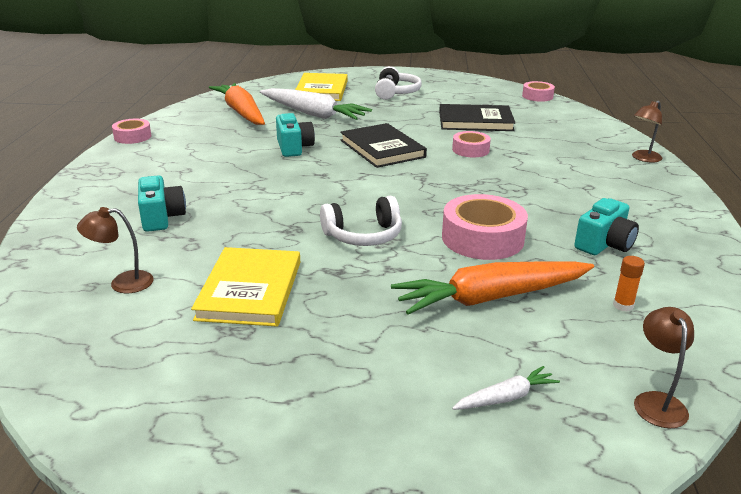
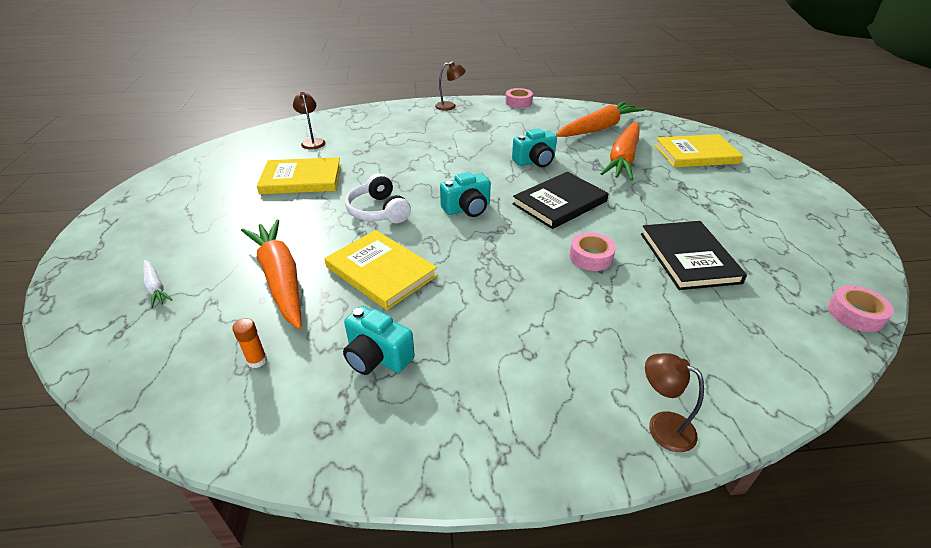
camera: 80 degrees right, 10 degrees up
(161, 217) = (394, 136): turquoise camera -> turquoise camera (467, 208)
(313, 114) = (623, 159): white carrot -> orange carrot
(396, 93) = (735, 196): white headphones -> none
(482, 238) = (381, 271): pink tape -> yellow book
(657, 401) = (118, 368): brown lamp -> brown lamp (450, 106)

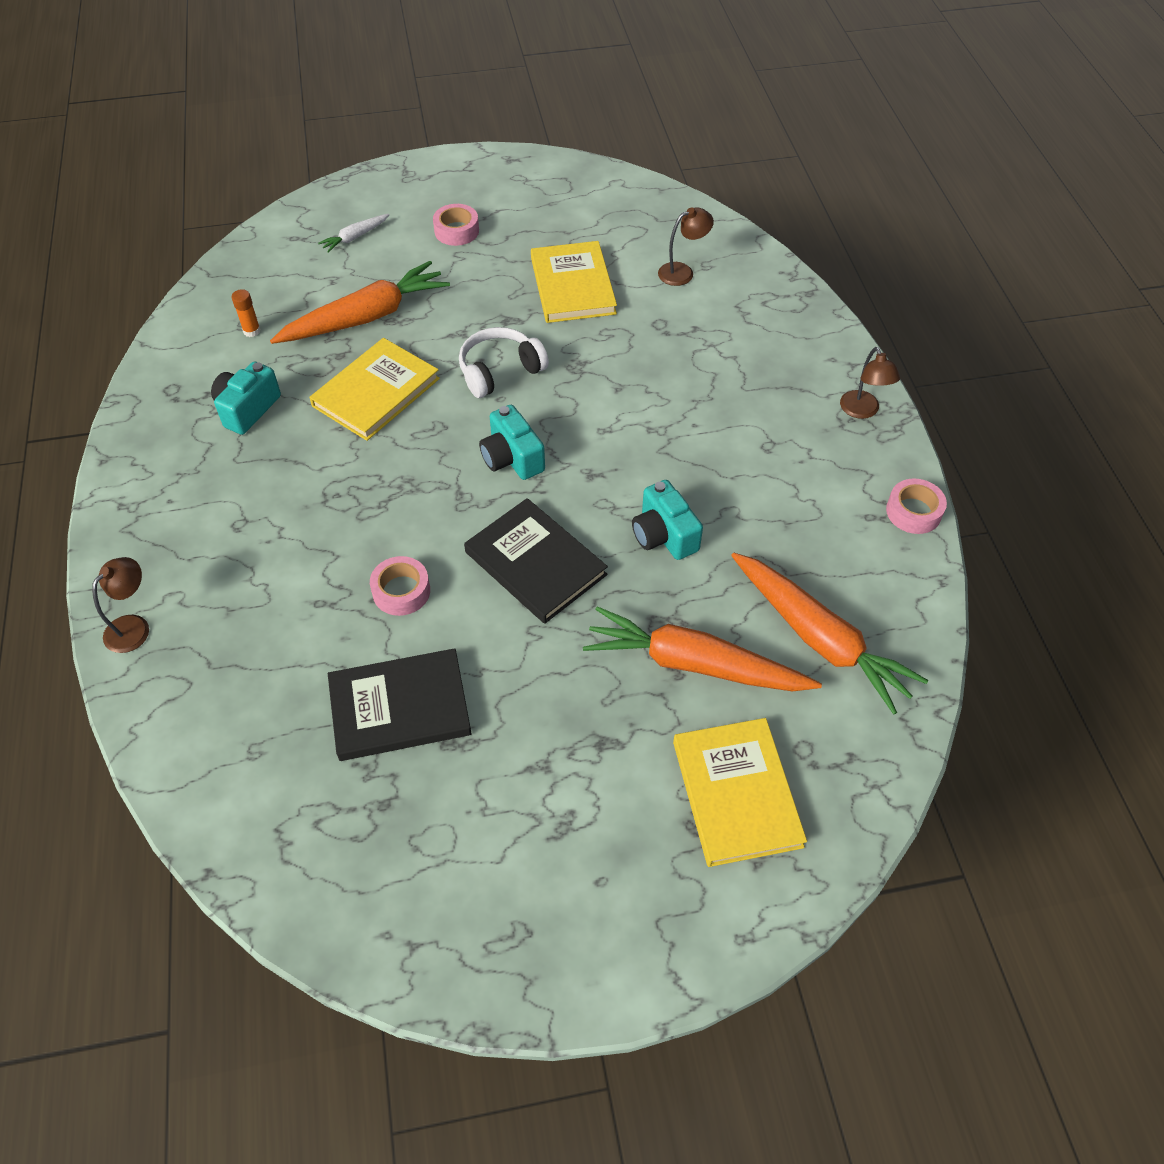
camera: 85 degrees right, 15 degrees up
(855, 314) = (270, 885): pink tape -> pink tape (456, 231)

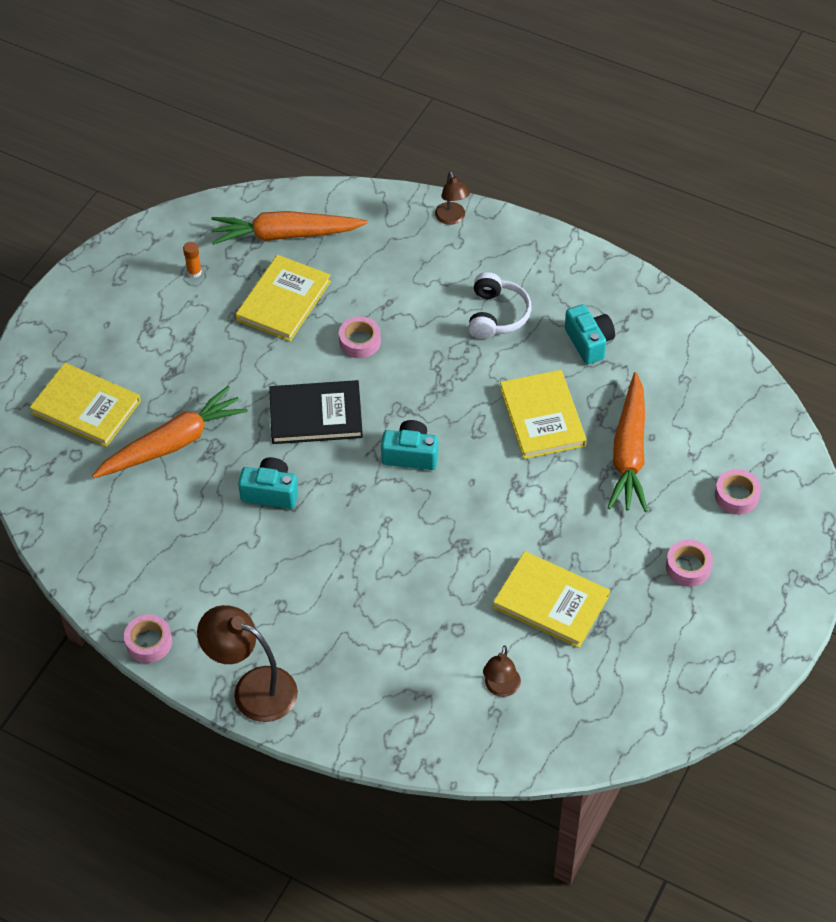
camera: 130 degrees right, 0 degrees up
(252, 331) = (672, 380): orange glue stick -> orange glue stick (194, 272)
(355, 237) = (736, 496): white carrot -> pink tape
(400, 707) = (283, 301): black book -> yellow book
(500, 371) = (499, 498): white headphones -> white headphones (497, 315)
(819, 638) = (124, 515): orange carrot -> orange carrot (285, 235)
(862, 411) = (253, 688): brown lamp -> brown lamp, size x1.76

